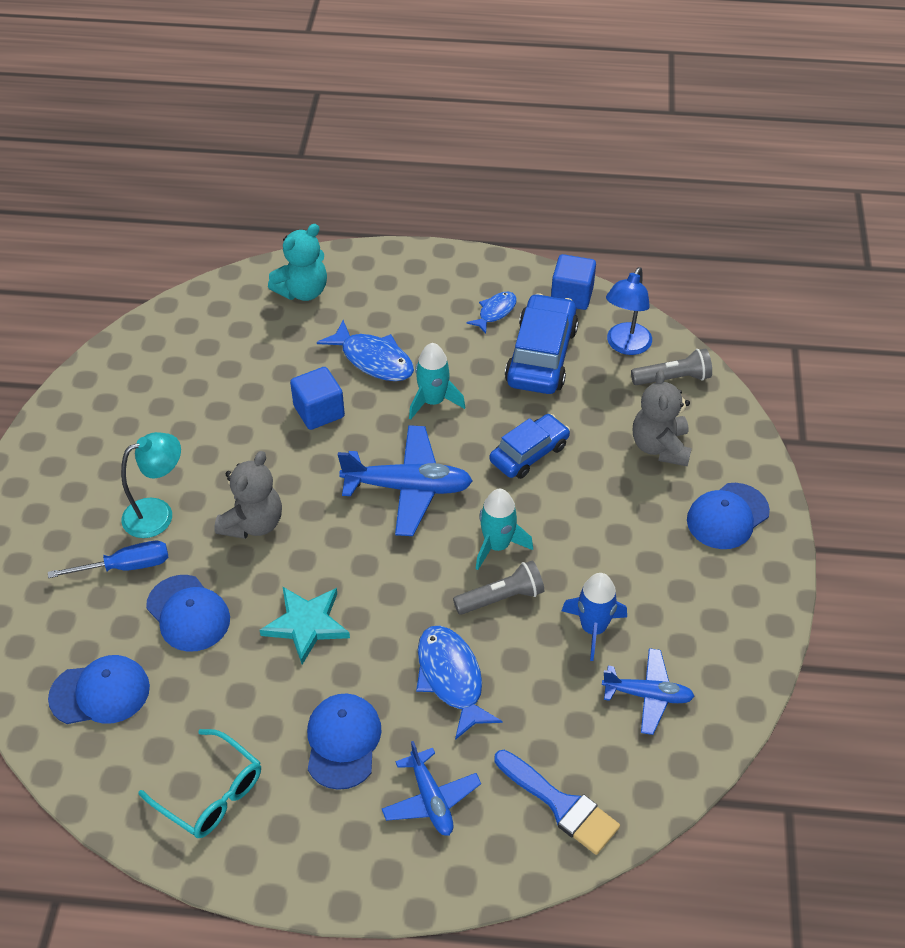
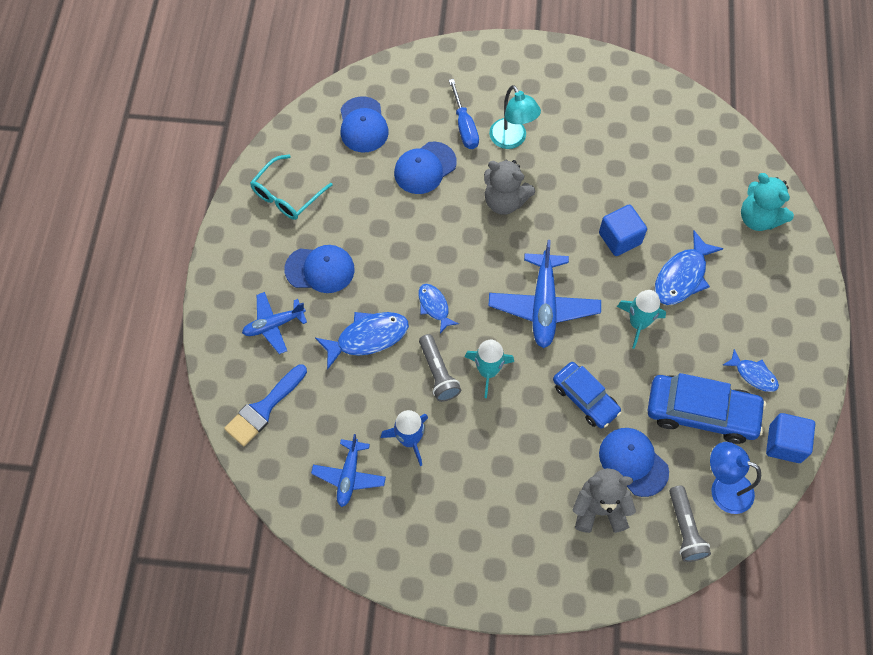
camera: 90 degrees right, 15 degrees up
(306, 624) = (415, 242): turquoise star -> none
(406, 602) = (434, 306): none -> blue fish
(727, 516) = (523, 559): blue cap -> blue cap (633, 462)

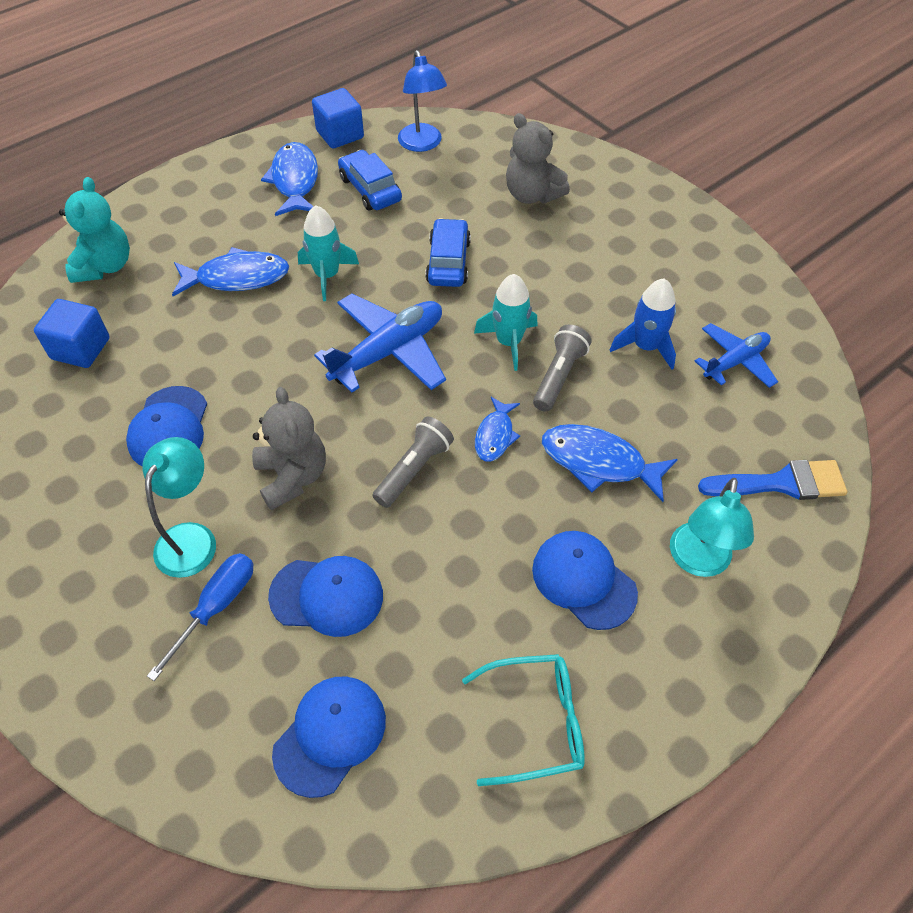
camera: 135 degrees left, 10 degrees down
(274, 325) = (698, 562): blue plane -> turquoise lamp
(620, 238) = (239, 348): blue cube -> blue cube (81, 348)
(633, 462) = (467, 200): blue cap -> blue cap (169, 428)
(685, 529) = (482, 145): grey flashlight -> grey flashlight (414, 469)
(701, 413) = (370, 189): blue car -> blue car, size x0.65
(753, 375) = (295, 181): blue fish -> blue fish, size x1.65

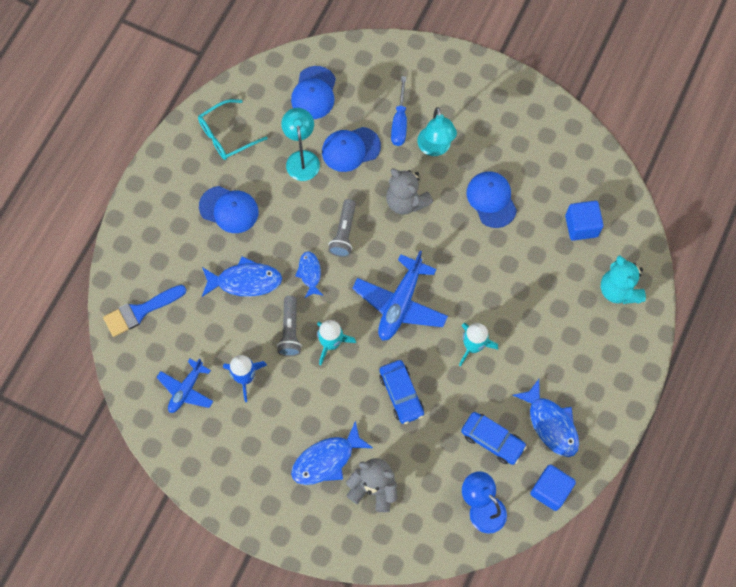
camera: 155 degrees right, 15 degrees up
(237, 277) = (529, 318): blue fish -> blue fish (327, 460)
(698, 562) = (174, 244): turquoise lamp -> turquoise lamp (302, 158)

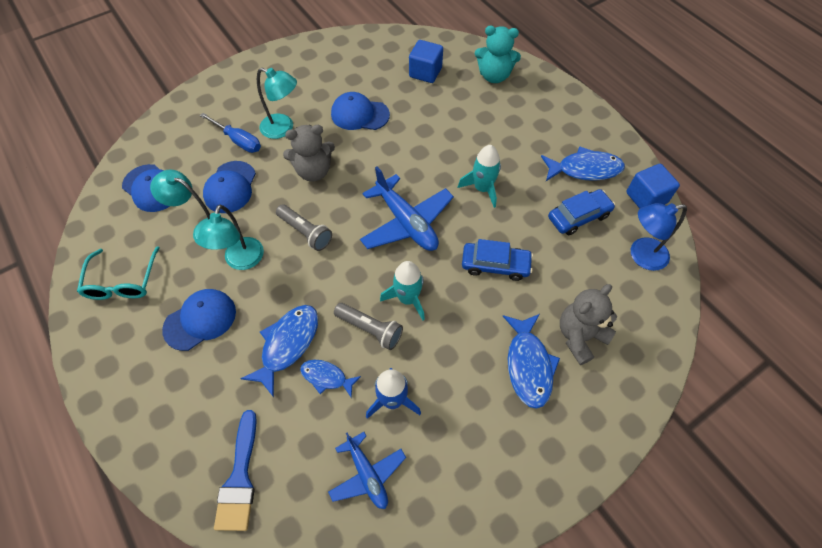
camera: 60 degrees left, 10 degrees down
(291, 204) = (242, 261): none -> turquoise lamp
(309, 273) = (323, 281): blue fish -> blue fish (326, 377)

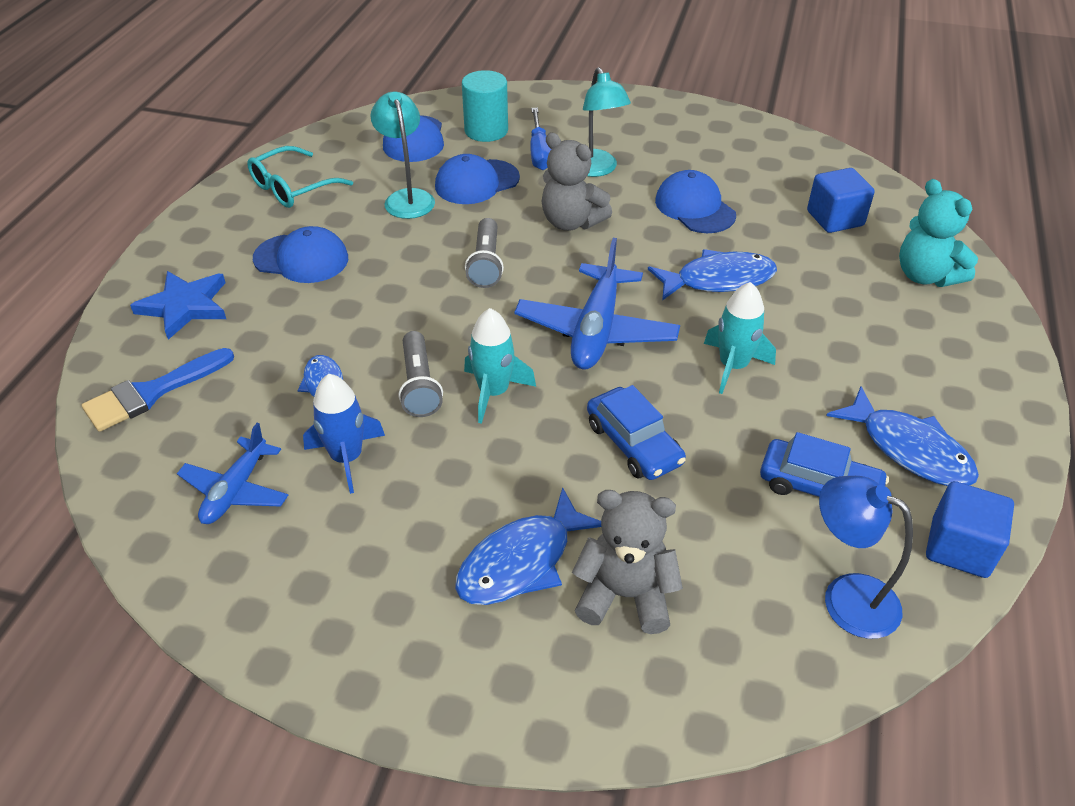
camera: 50 degrees right, 15 degrees down
(175, 413) = (185, 306): none -> blue star
(187, 149) = (486, 130): none -> turquoise cylinder
(242, 261) = (398, 243): turquoise lamp -> none
(287, 345) = (334, 334): blue fish -> blue fish (718, 280)

